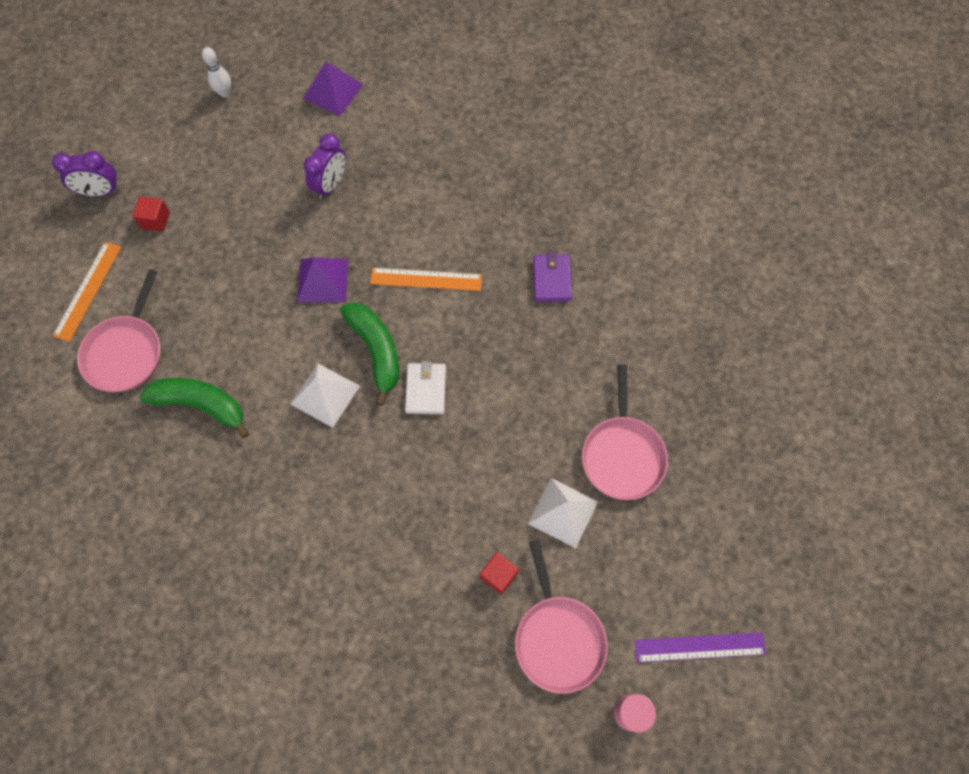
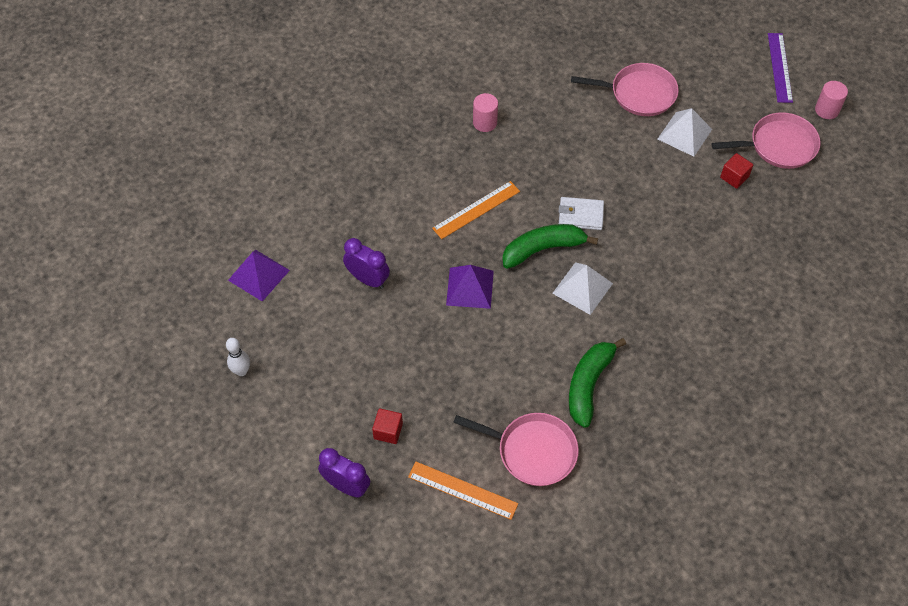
camera: 85 degrees left, 10 degrees down
(100, 192) = (346, 486): purple clock -> purple clock turned 60 degrees counterclockwise
(426, 279) = (476, 210): orange ruler -> orange ruler turned 45 degrees clockwise
(552, 279) = (485, 122): purple wallet -> pink cylinder

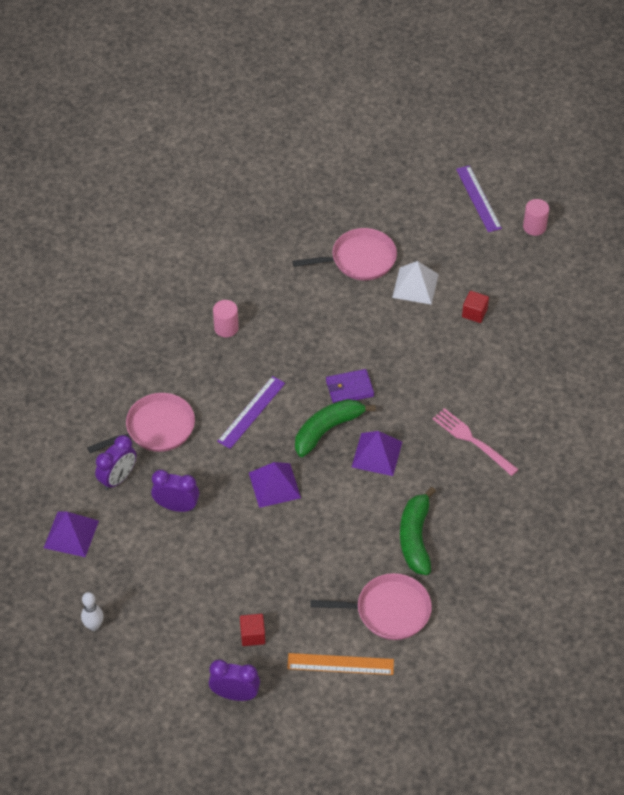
camera: 20 degrees left, 5 degrees down
(324, 235) = (118, 478): none -> purple clock
(476, 210) = (251, 412): orange ruler -> purple ruler
(580, 215) = (349, 388): white wallet -> purple wallet
(582, 288) = (377, 454): white pyramid -> purple pyramid
(684, 303) = (471, 440): none -> pink fork
(779, 145) = (504, 272): pink pan -> pink pan (156, 428)

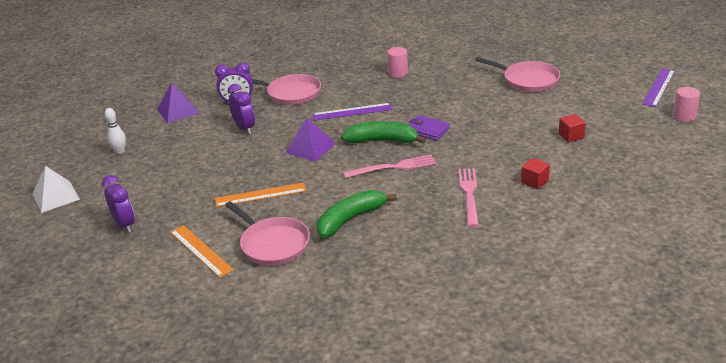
camera: 50 degrees right, 20 degrees down
(252, 635) = (181, 205): red cube -> red cube (534, 181)
(306, 571) = (260, 195): none -> orange ruler
(377, 454) = (394, 167): purple pyramid -> pink fork
(415, 286) = (548, 106): white pyramid -> white pyramid (55, 196)

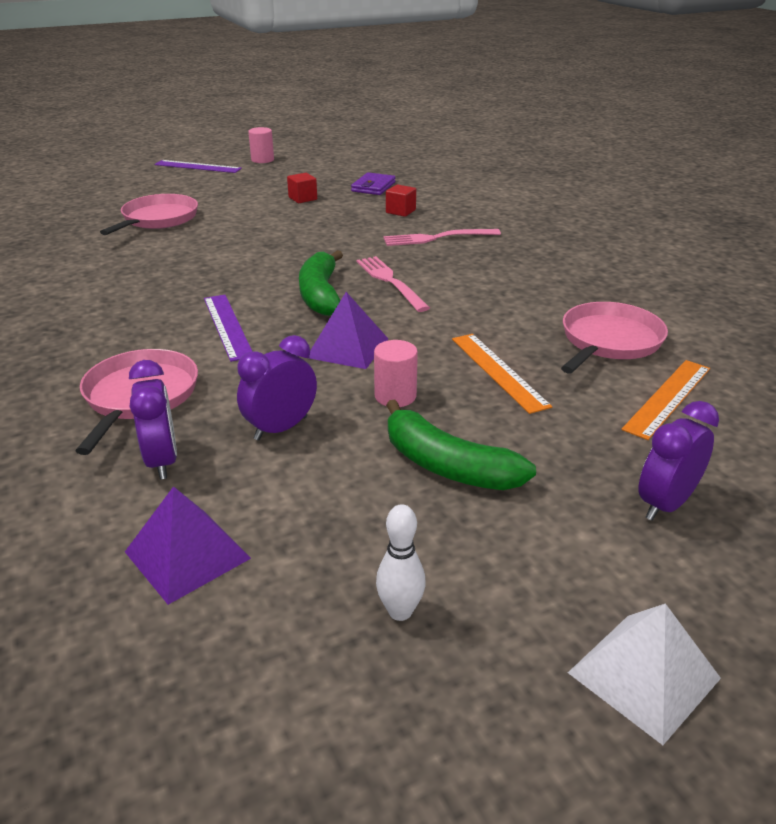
camera: 105 degrees left, 0 degrees up
(350, 219) = (522, 296): green banana -> green banana (447, 466)
(398, 73) = (96, 302): pink cylinder -> pink cylinder (395, 396)
(427, 130) = (289, 268): purple wallet -> purple wallet (373, 187)

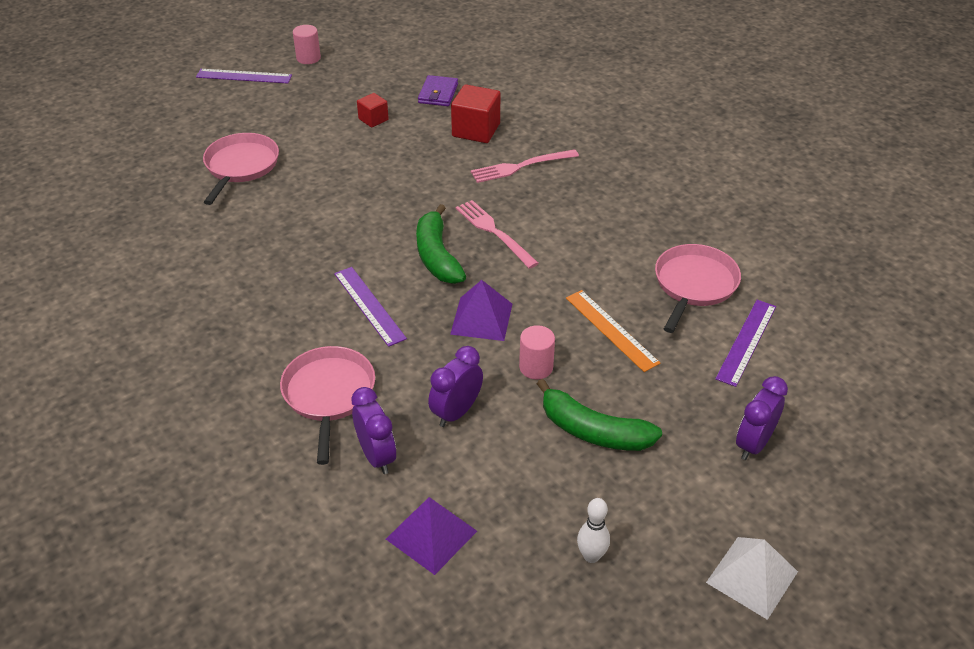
camera: 10 degrees left, 10 degrees up
(400, 211) = (476, 130): red cube -> red cube, size x1.73
(668, 398) = (746, 342): orange ruler -> purple ruler

